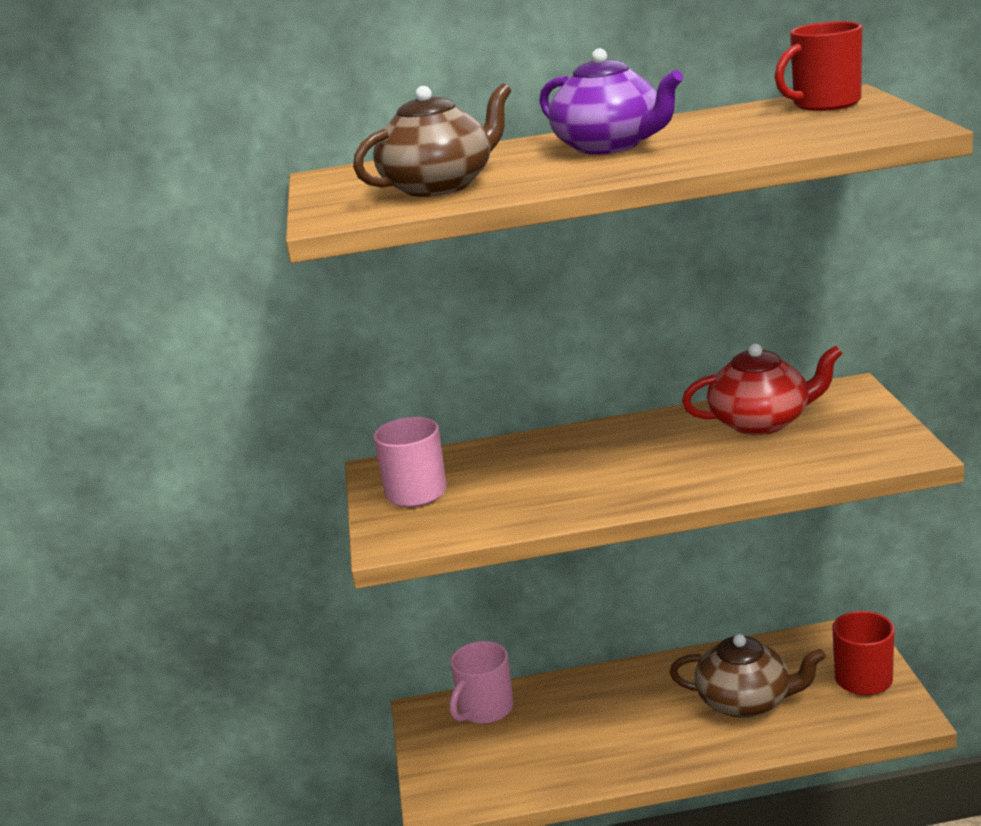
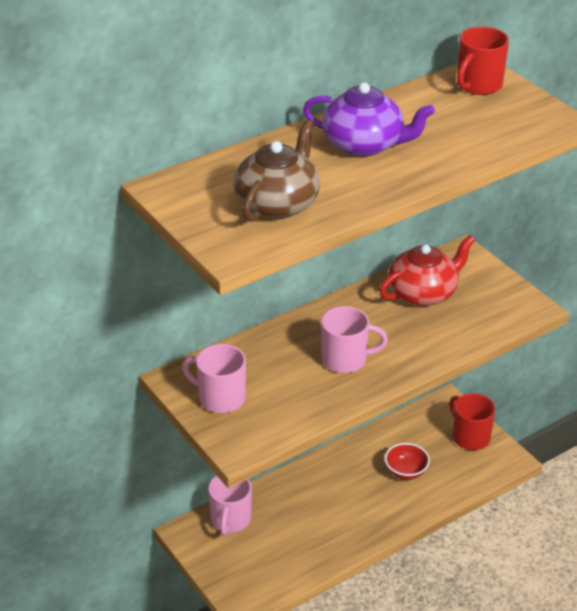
camera: 30 degrees left, 15 degrees up
(601, 475) = (346, 359): none -> pink mug
(746, 702) = (406, 471): brown teapot -> red bowl

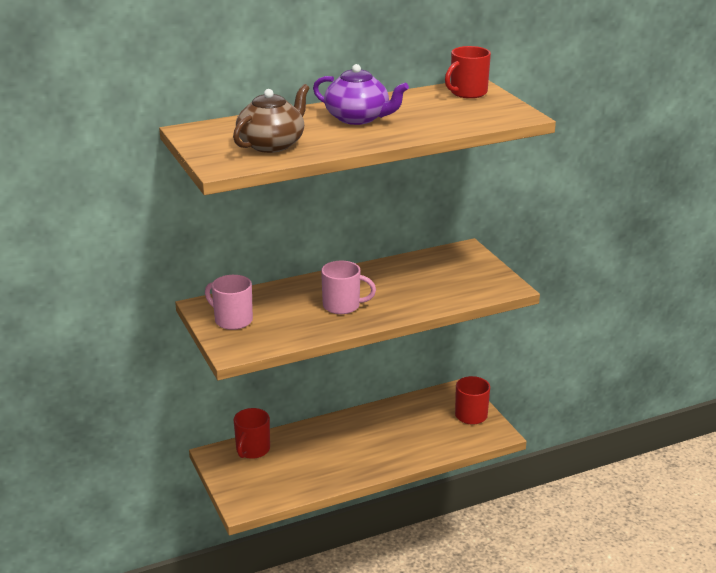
camera: 10 degrees right, 10 degrees down
(230, 520) = (252, 450): pink mug -> red mug
(406, 471) = (408, 433): red bowl -> none
(424, 293) = (424, 270): red teapot -> none

